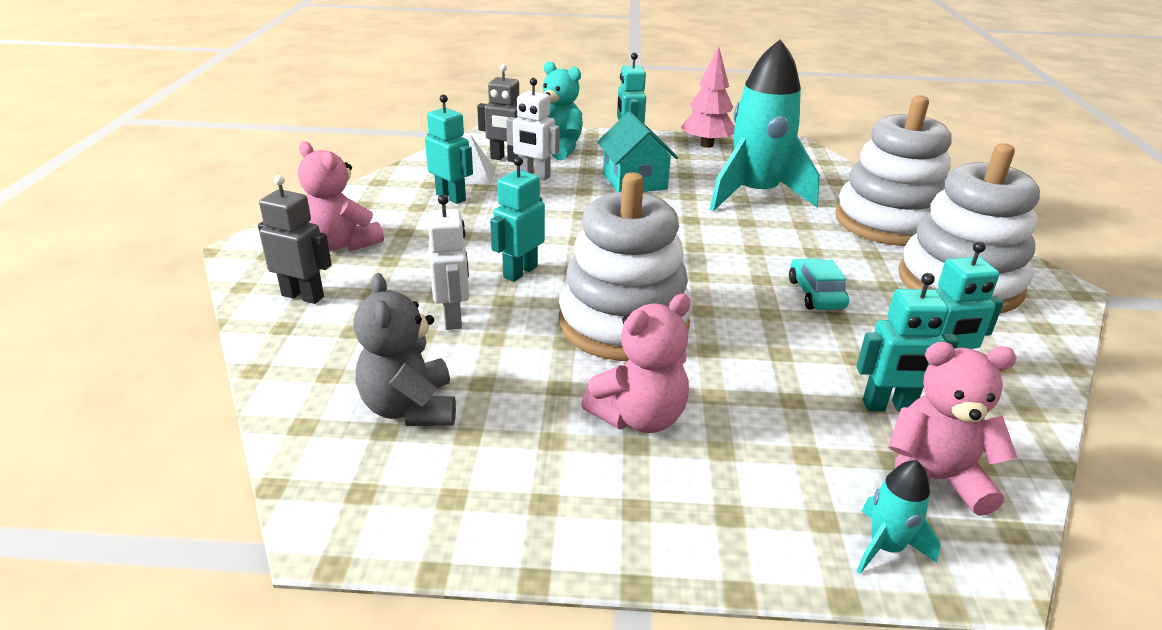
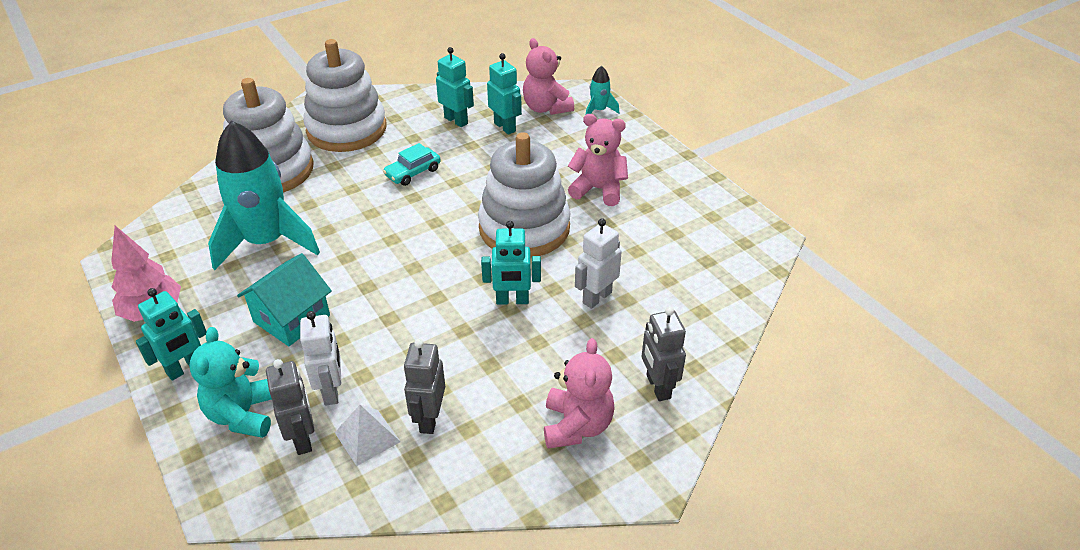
camera: 125 degrees left, 10 degrees up
(410, 408) = (684, 262): grey teddy bear -> none
(451, 197) = (429, 419): turquoise robot -> grey robot

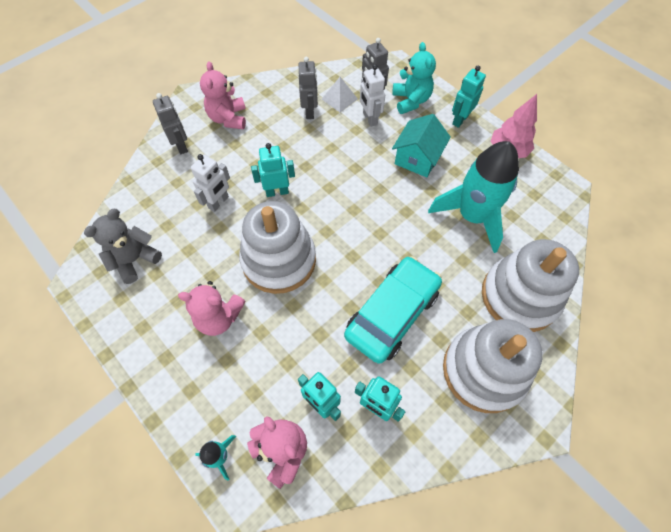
camera: 170 degrees right, 20 degrees up
(413, 172) = (392, 314): turquoise car -> turquoise car, size x2.09
(703, 248) = (135, 260): none -> grey teddy bear

